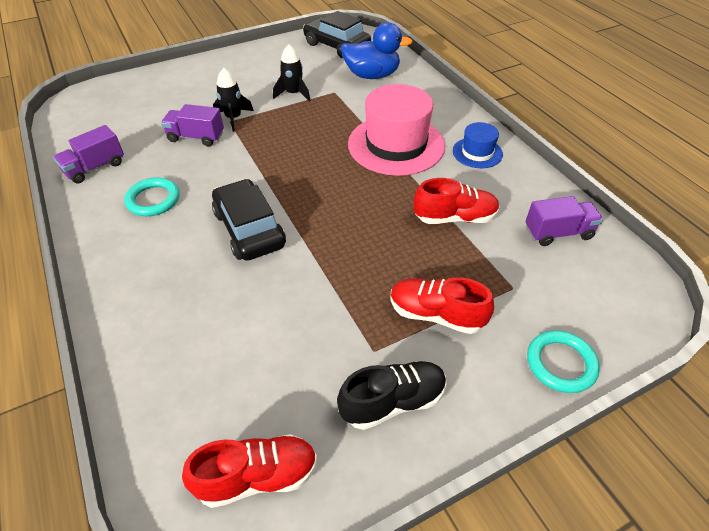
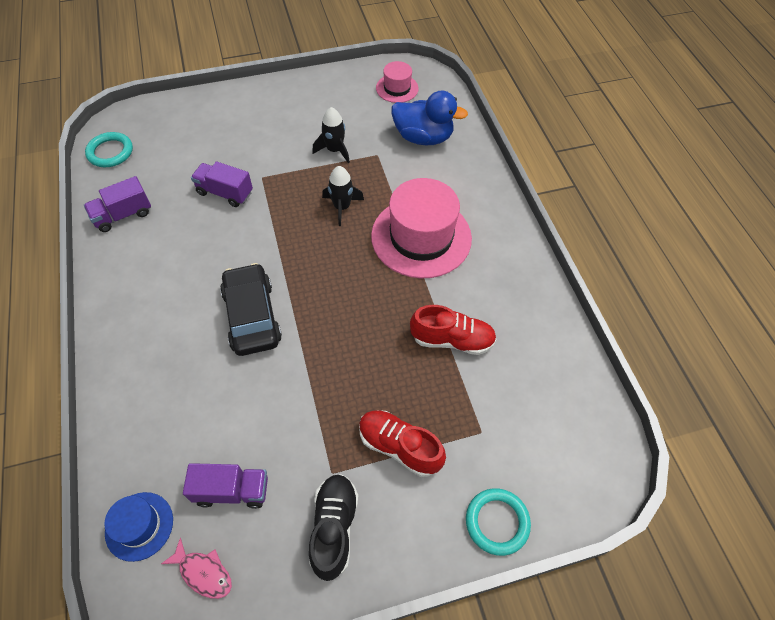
camera: 10 degrees right, 10 degrees up
(153, 200) = (170, 264): turquoise ring -> turquoise ring (110, 152)
(233, 118) = (267, 174): black rocket -> black rocket (342, 207)
(257, 477) = (203, 572): red shoe -> pink fish
(336, 46) = (397, 88): black car -> pink hat
(393, 402) = (334, 528): black shoe -> black shoe turned 75 degrees counterclockwise
(477, 152) = (501, 262): blue hat -> blue hat (139, 526)
(558, 233) = (548, 377): purple truck -> purple truck (232, 490)

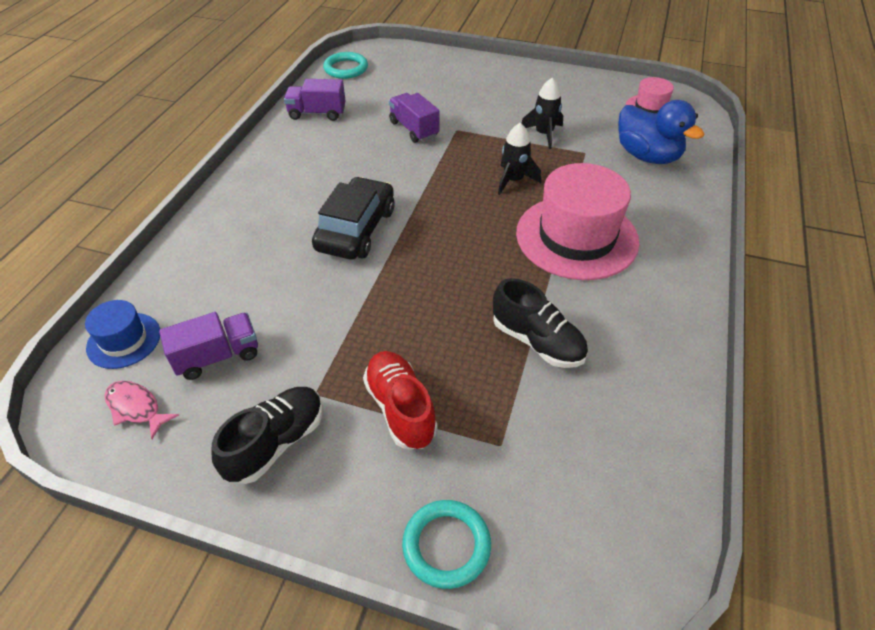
camera: 35 degrees right, 10 degrees down
(203, 572) = (136, 408): pink fish -> pink fish turned 150 degrees clockwise
(232, 490) = (218, 356): purple truck -> purple truck turned 60 degrees counterclockwise
(452, 340) = (537, 342): red shoe -> black shoe

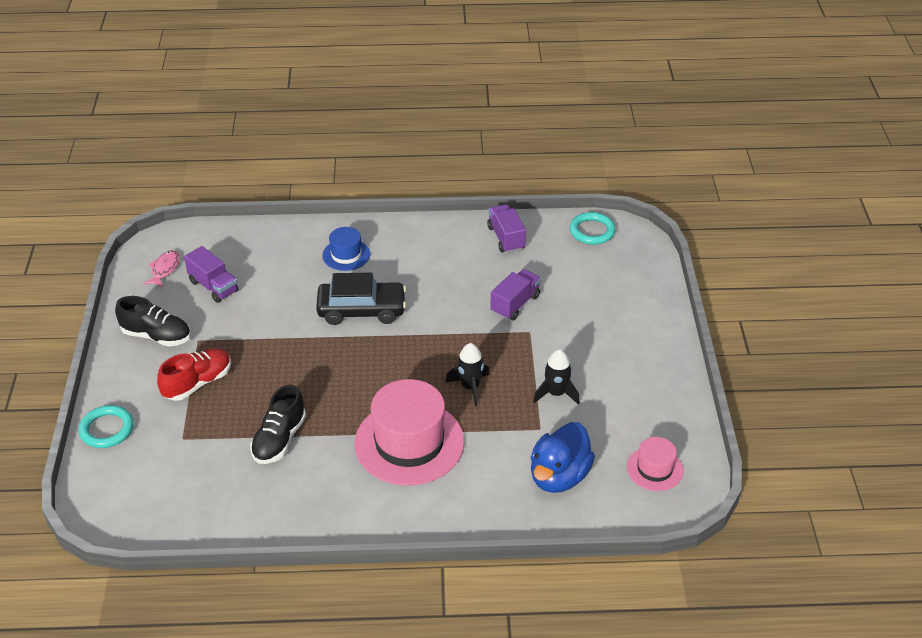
camera: 70 degrees right, 5 degrees down
(124, 340) = (213, 241): blue hat -> blue hat (346, 255)

